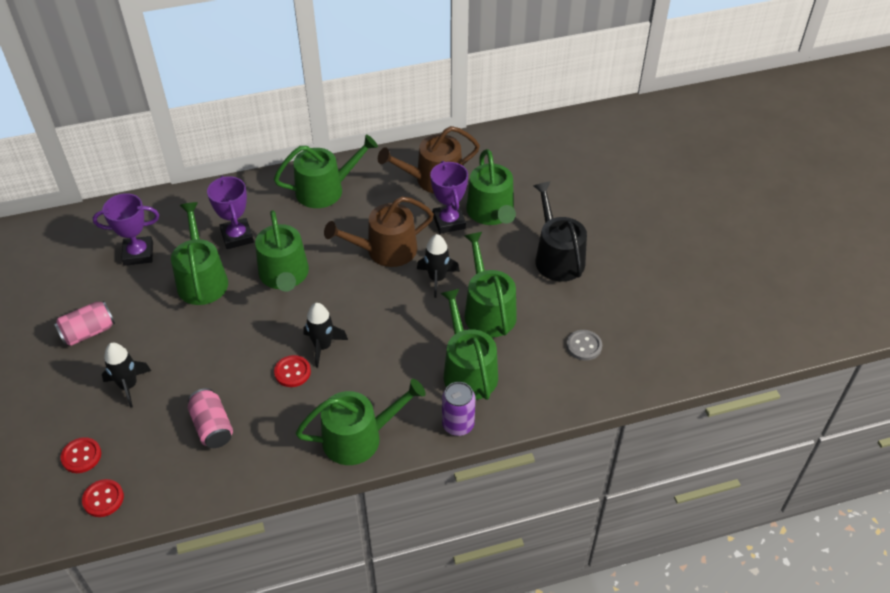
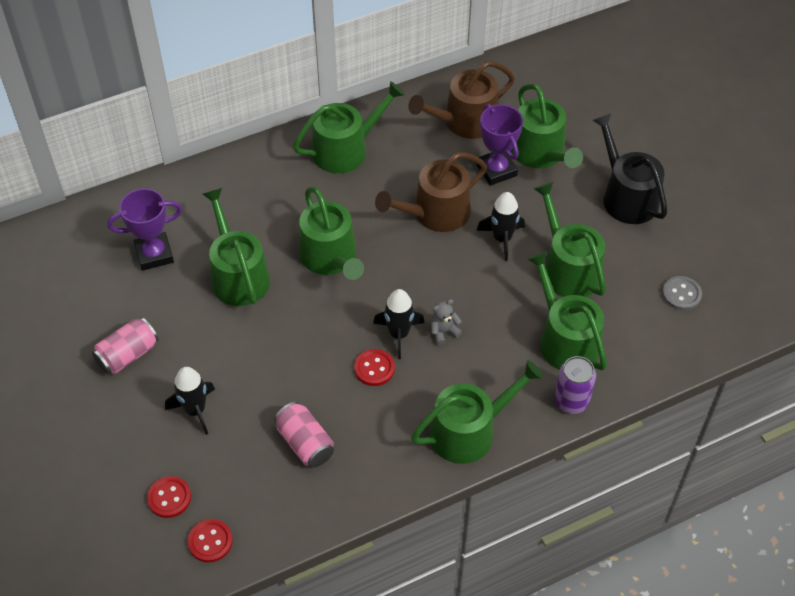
camera: 10 degrees left, 5 degrees up
(237, 236) = (262, 219): purple trophy -> none
(362, 349) = (443, 332): none -> grey teddy bear

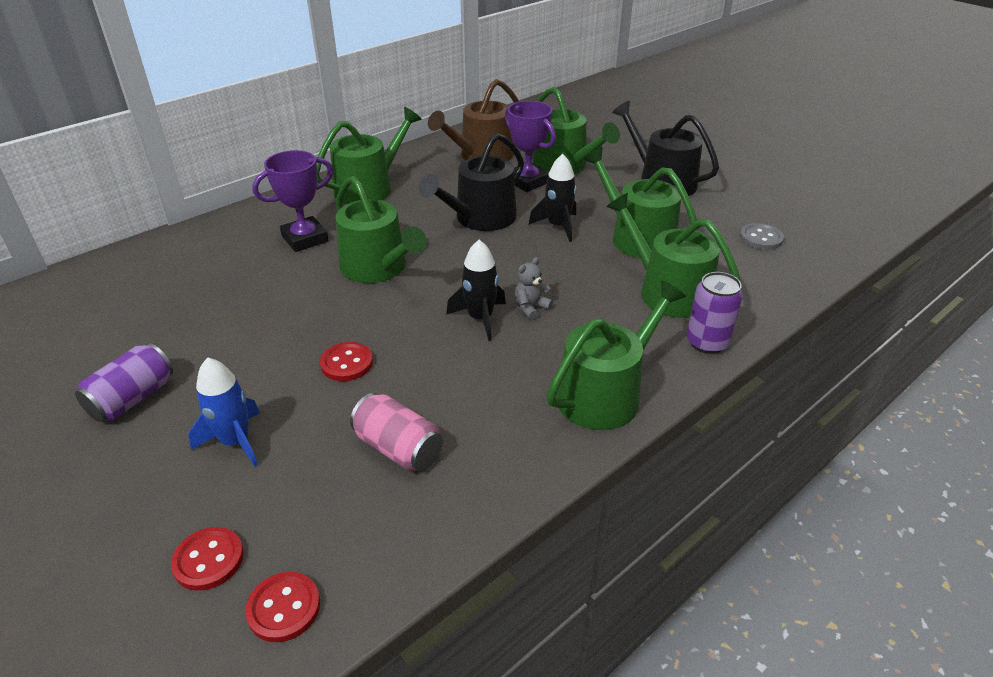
camera: 15 degrees left, 15 degrees down
(128, 355) = (132, 399): pink can -> purple can
(154, 254) = (162, 297): purple trophy -> purple trophy (305, 239)
(195, 410) = (235, 441): black rocket -> blue rocket
(238, 275) = (270, 299): green watering can -> none
(374, 368) = (463, 354): red button -> red button (347, 363)
(435, 213) = (480, 218): brown watering can -> black watering can

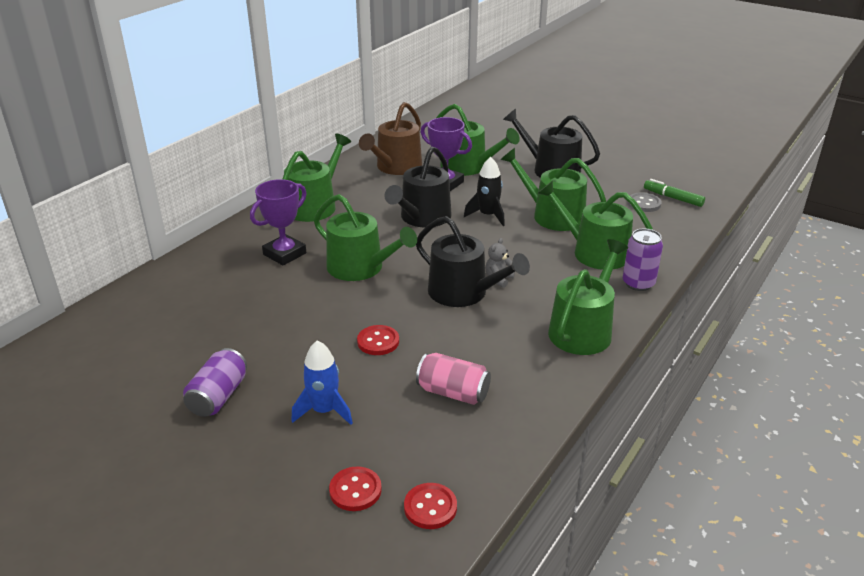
camera: 15 degrees left, 5 degrees down
(480, 318) = (464, 293): black rocket -> black watering can
(802, 236) = (673, 198): none -> green marker

